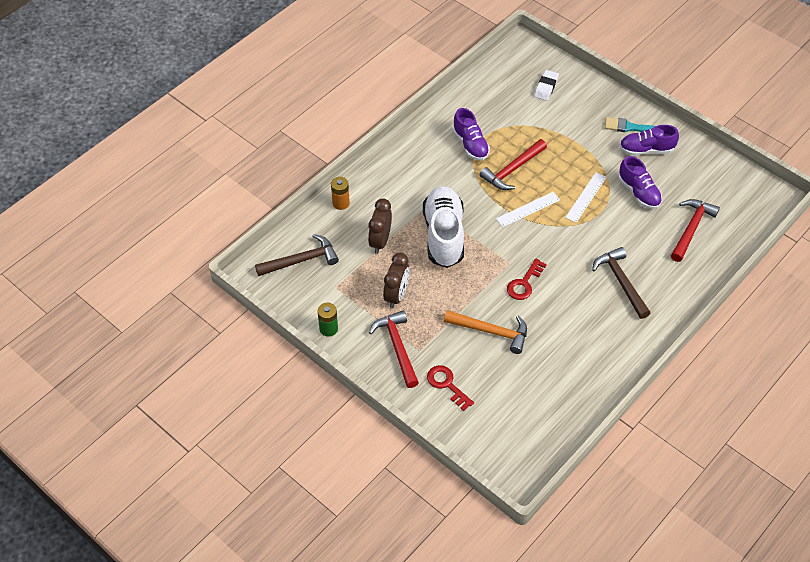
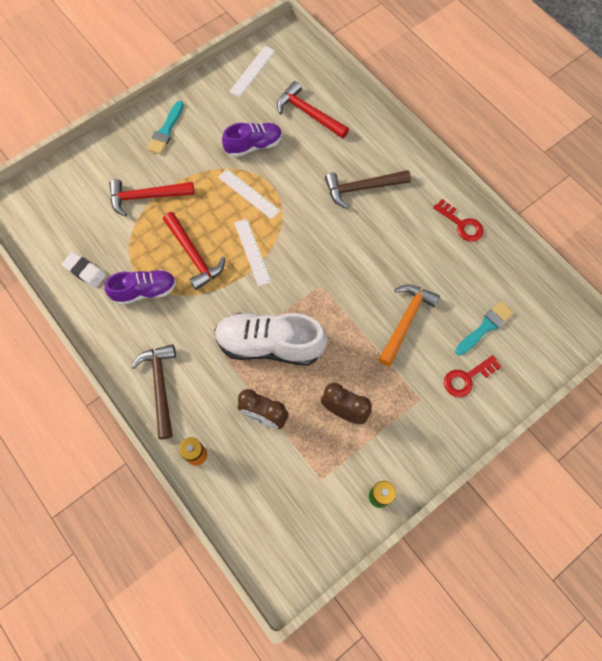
camera: 80 degrees left, 15 degrees up
(301, 260) = (274, 516): brown hammer -> brown hammer (160, 386)
(397, 347) = (414, 422): red hammer -> red hammer (146, 197)
(501, 396) = (485, 327): none -> turquoise brush
(524, 283) = (349, 276): red key -> red key (461, 224)
(546, 87) = (83, 196): white eraser -> white eraser (85, 271)
(646, 150) = (199, 125): purple shoe -> none
(723, 177) = (252, 71): none -> white ruler

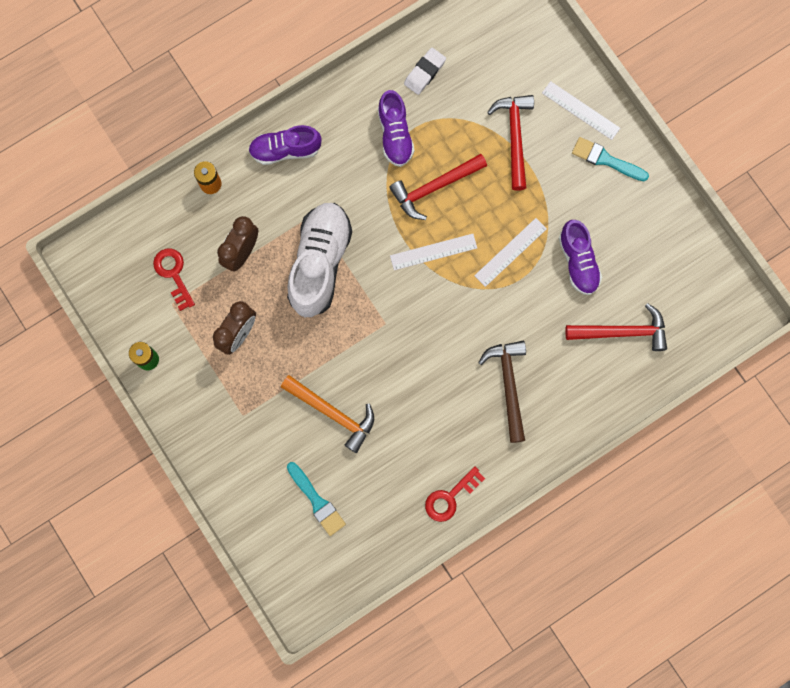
camera: 95 degrees right, 10 degrees up
(160, 386) = (285, 150): brown hammer -> purple shoe
(252, 71) = (692, 267): white ruler -> white ruler (581, 110)
(308, 113) = (622, 332): red hammer -> red hammer turned 45 degrees clockwise
(467, 378) = (260, 470): red key -> red key (173, 274)

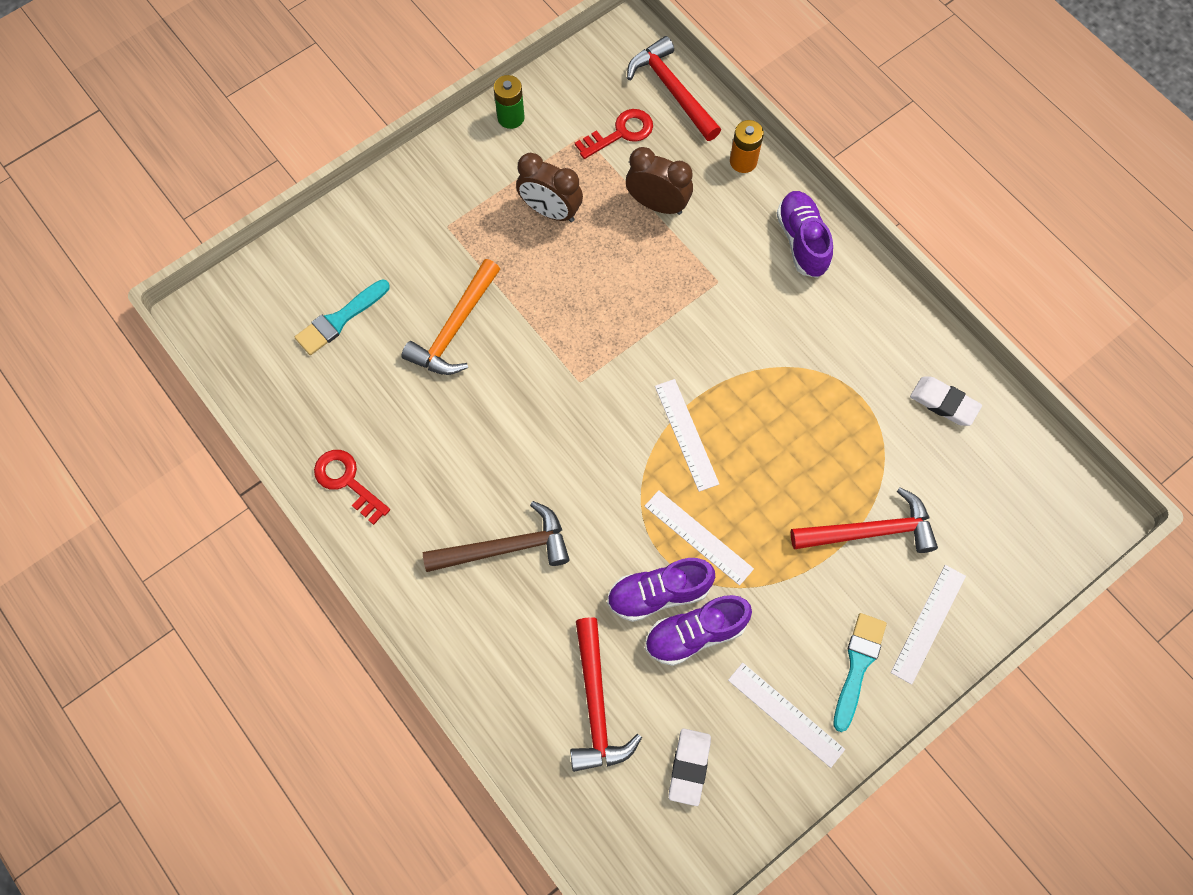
camera: 85 degrees right, 10 degrees down
(320, 263) = (653, 295): white shoe -> none
(395, 135) = (846, 372): purple shoe -> purple shoe (658, 593)
(434, 187) = (778, 428): red hammer -> red hammer (672, 90)
(635, 210) = (785, 714): none -> white ruler
(665, 275) = (689, 767): none -> white eraser

